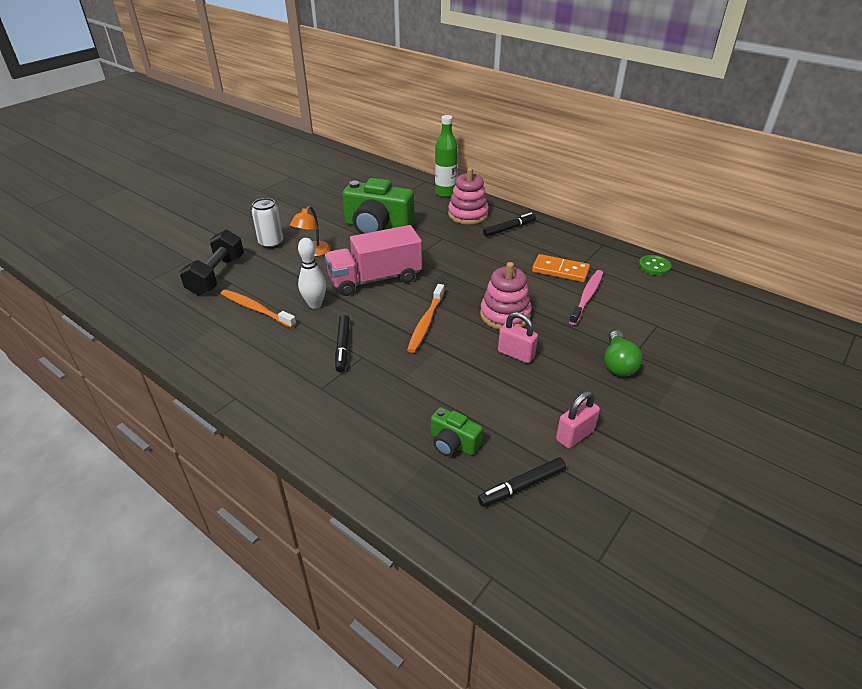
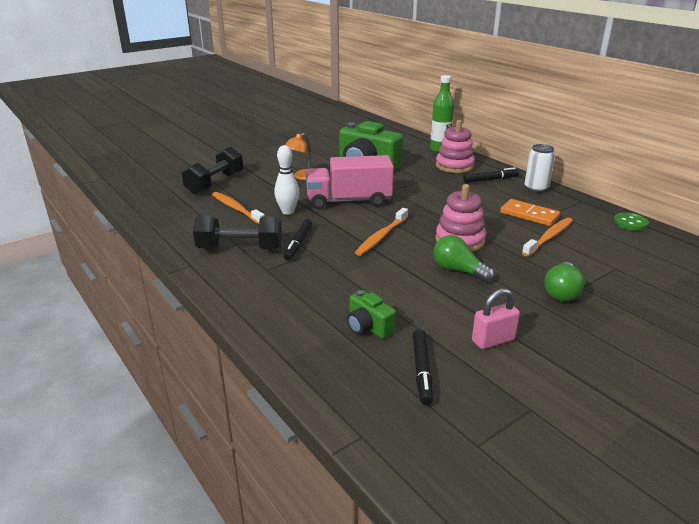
camera: 15 degrees right, 10 degrees down
(271, 243) = (270, 167): white can -> white can (536, 188)
(282, 365) = (240, 248): none -> black dumbbell
(516, 354) = (458, 270): pink padlock -> green light bulb
(522, 486) = (422, 371): black marker -> black marker turned 75 degrees counterclockwise
(587, 297) = (549, 237): pink toothbrush -> orange toothbrush

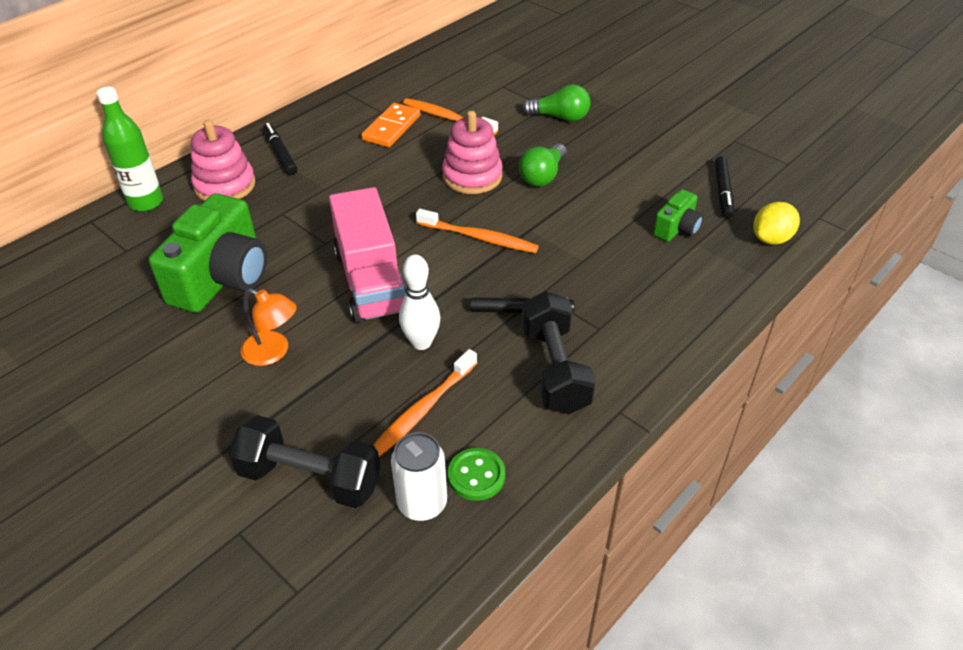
camera: 100 degrees left, 15 degrees up
(335, 384) = (771, 239): none -> yellow lemon
(422, 371) = (723, 192): black marker -> black marker turned 105 degrees clockwise
(493, 340) = (658, 155): pink padlock -> none
(536, 188) = (310, 120): white can -> white can (422, 503)
(630, 223) = (400, 68): green button -> green button (476, 475)

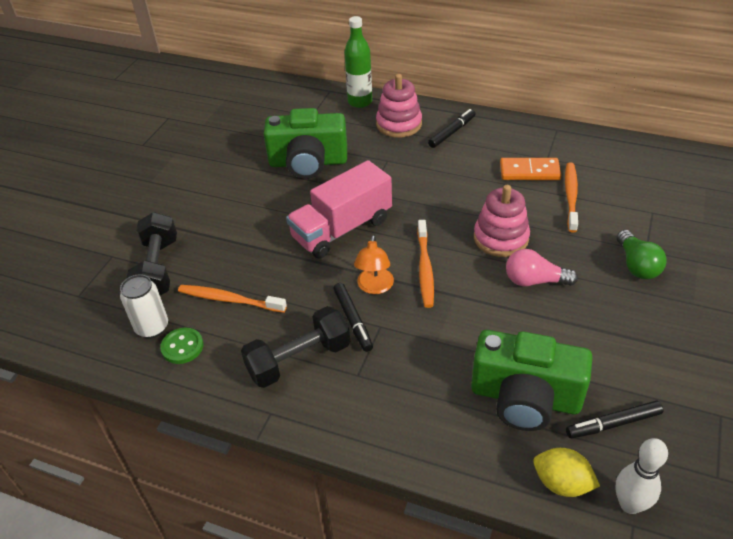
camera: 70 degrees right, 0 degrees up
(273, 352) = (253, 212): orange lamp -> orange lamp (374, 287)
(421, 342) = (293, 277): white bowling pin -> white bowling pin (629, 504)
(543, 176) = (534, 281): green light bulb -> pink light bulb
(677, 228) = (525, 398): green camera -> green camera, size x2.02

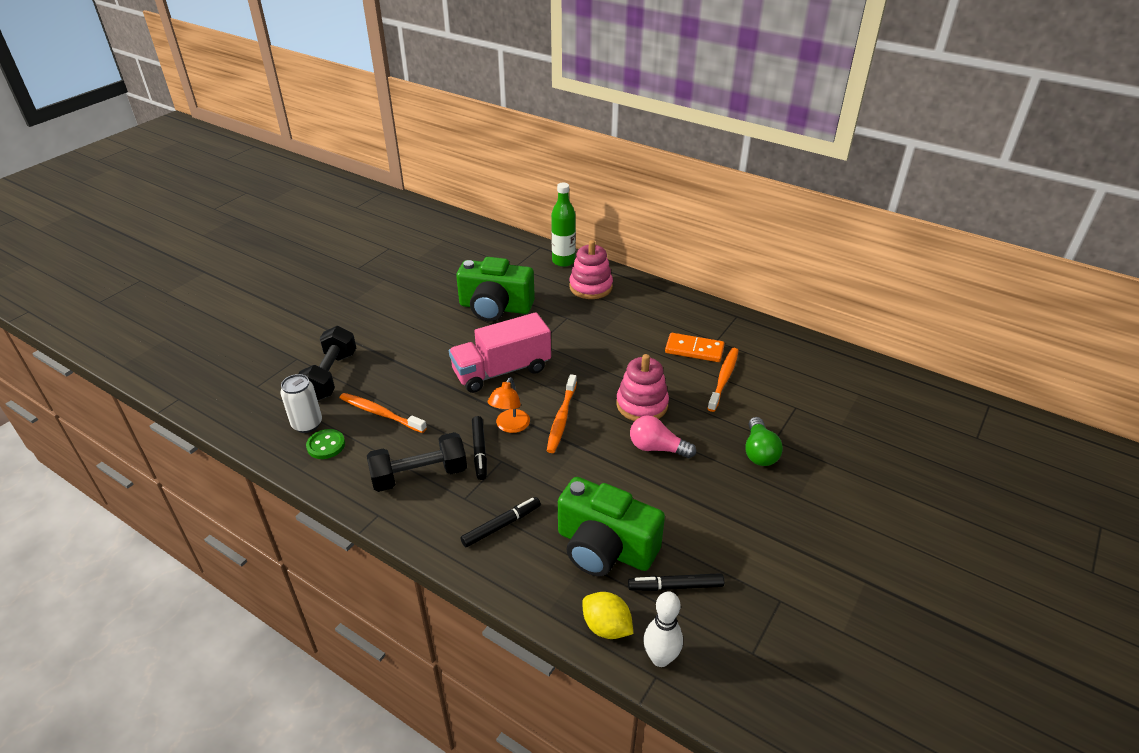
camera: 10 degrees right, 5 degrees down
(452, 132) = (636, 302): black marker -> black marker (501, 525)

